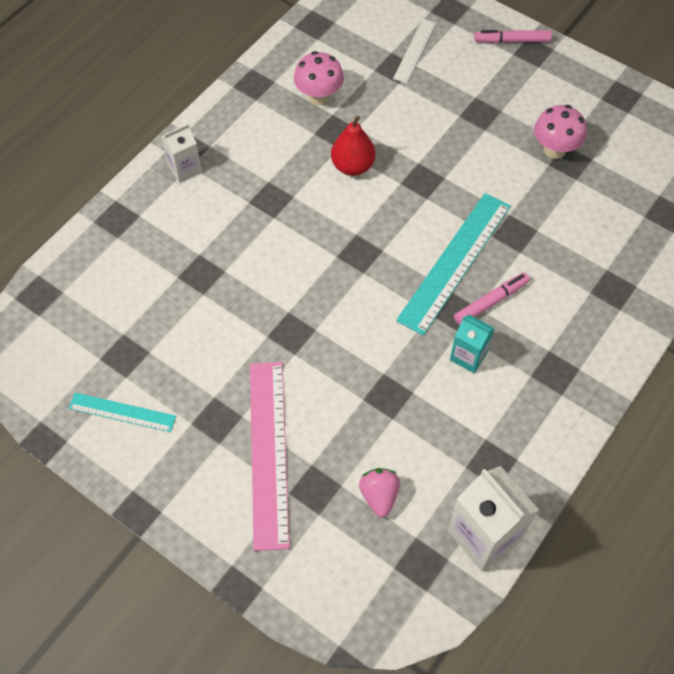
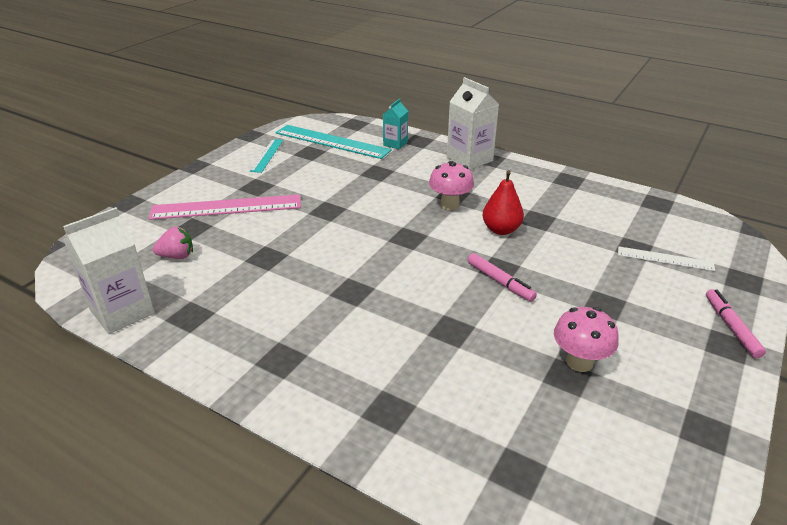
camera: 85 degrees right, 25 degrees down
(185, 169) = (469, 159): white carton -> white carton, size x1.71
(319, 97) = (572, 209): pink mushroom -> pink mushroom (450, 205)
(454, 262) = (407, 290): turquoise ruler -> turquoise ruler (332, 141)
(468, 356) = (302, 300): turquoise carton -> turquoise carton (395, 144)
(491, 302) = (363, 314): pink marker -> pink marker (500, 282)

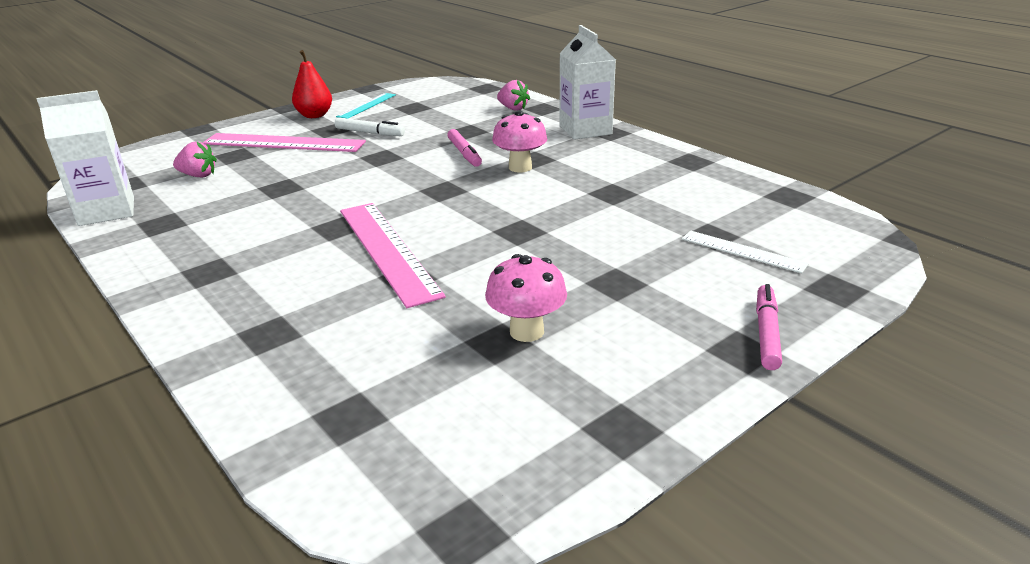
camera: 20 degrees right, 5 degrees down
(295, 185) = (370, 133): none -> white marker
(332, 141) = (445, 100): turquoise ruler -> none
(395, 144) = (513, 108): turquoise carton -> pink strawberry
(414, 307) = (387, 250): none -> pink ruler
(500, 282) = (507, 243): pink marker -> pink marker (464, 153)
(501, 230) = (557, 197): red pear -> red pear (314, 115)

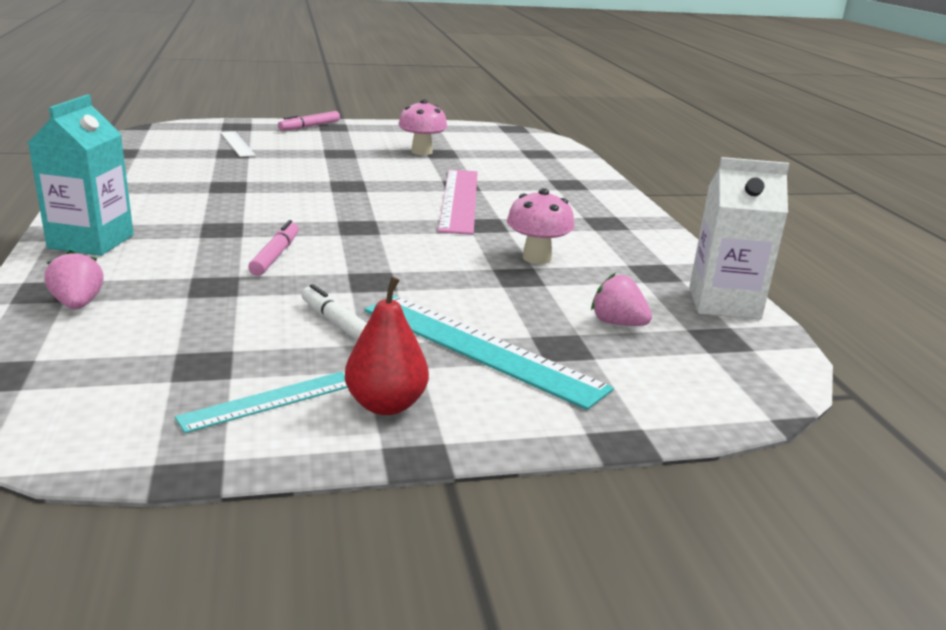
camera: 155 degrees left, 5 degrees down
(284, 143) = (480, 348): pink ruler -> turquoise ruler
(520, 167) = (252, 225): pink mushroom -> pink mushroom (537, 258)
(585, 130) = (91, 241): white carton -> turquoise carton

